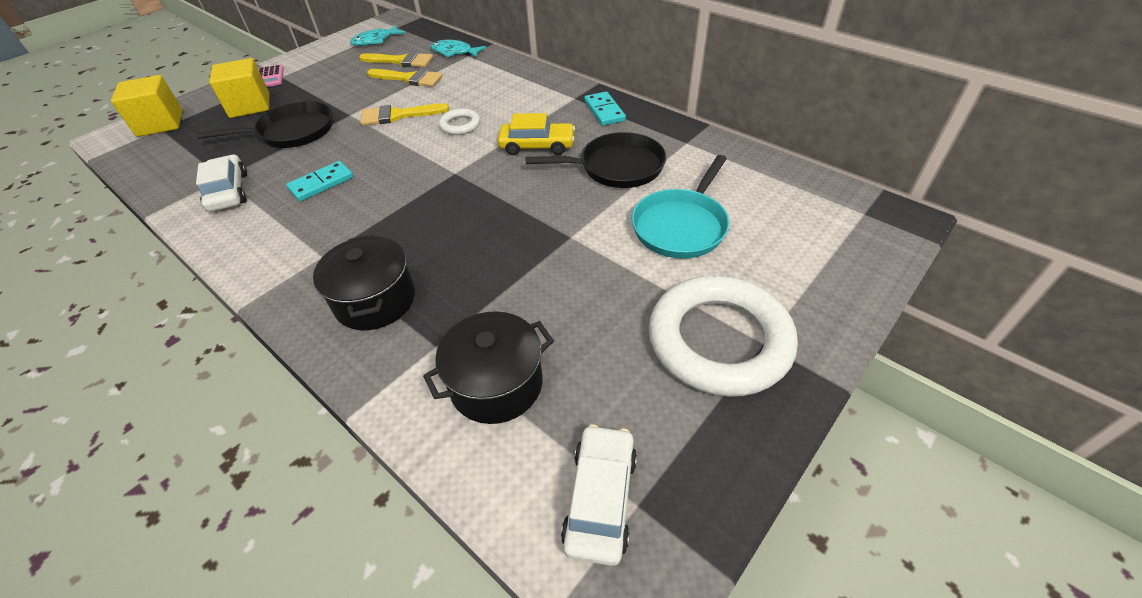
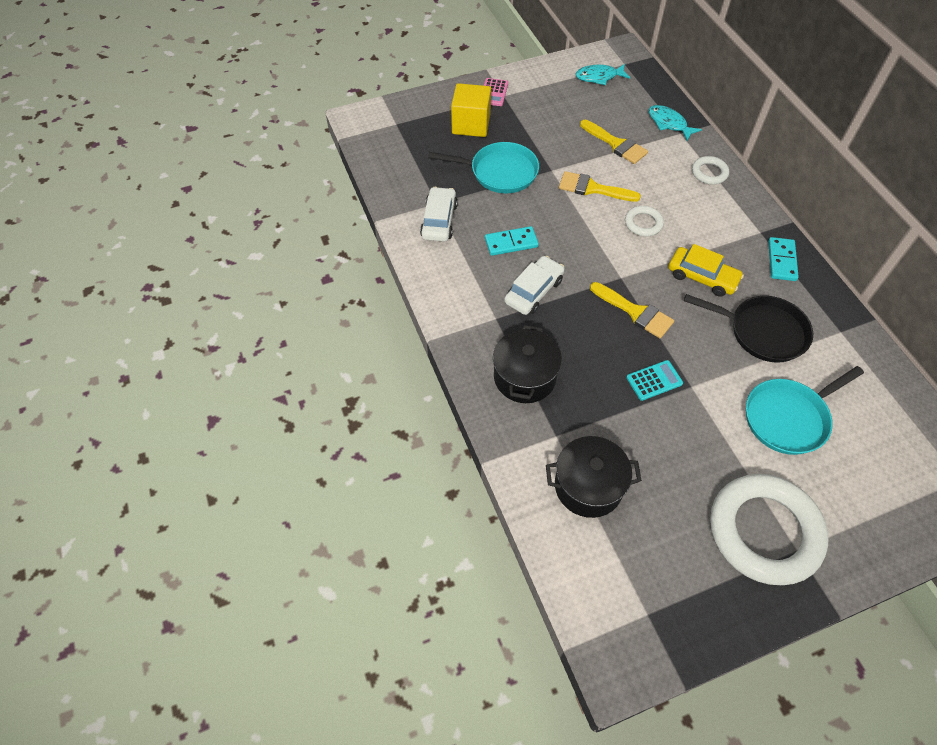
camera: 25 degrees right, 10 degrees up
(160, 124) = (397, 118): yellow cube -> none
(292, 132) = (500, 172): black pan -> turquoise pan
(401, 61) = (615, 116): yellow brush -> yellow brush (635, 312)
(507, 73) = (709, 173): none -> white ring
(528, 246) = (654, 380): none -> turquoise calculator
(600, 499) = (626, 598): white car -> white car (534, 291)

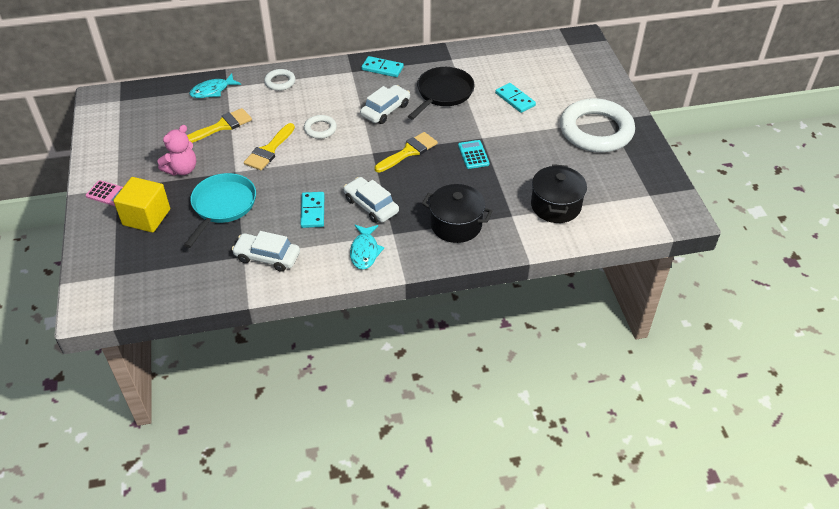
camera: 80 degrees left, 10 degrees down
(541, 131) = (182, 169): none -> pink teddy bear
(599, 77) = (128, 119): turquoise fish -> turquoise fish (365, 251)
(702, 277) = (385, 110): yellow car -> white car
(788, 418) = (515, 99): turquoise pan -> turquoise domino

